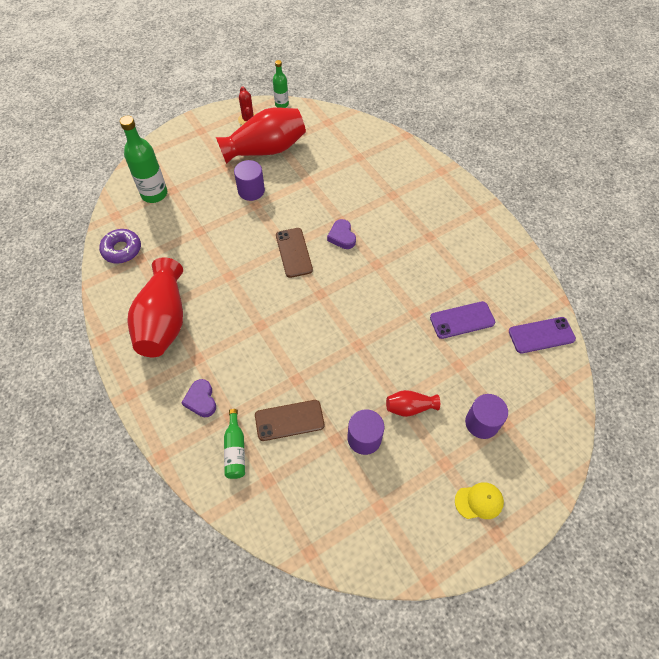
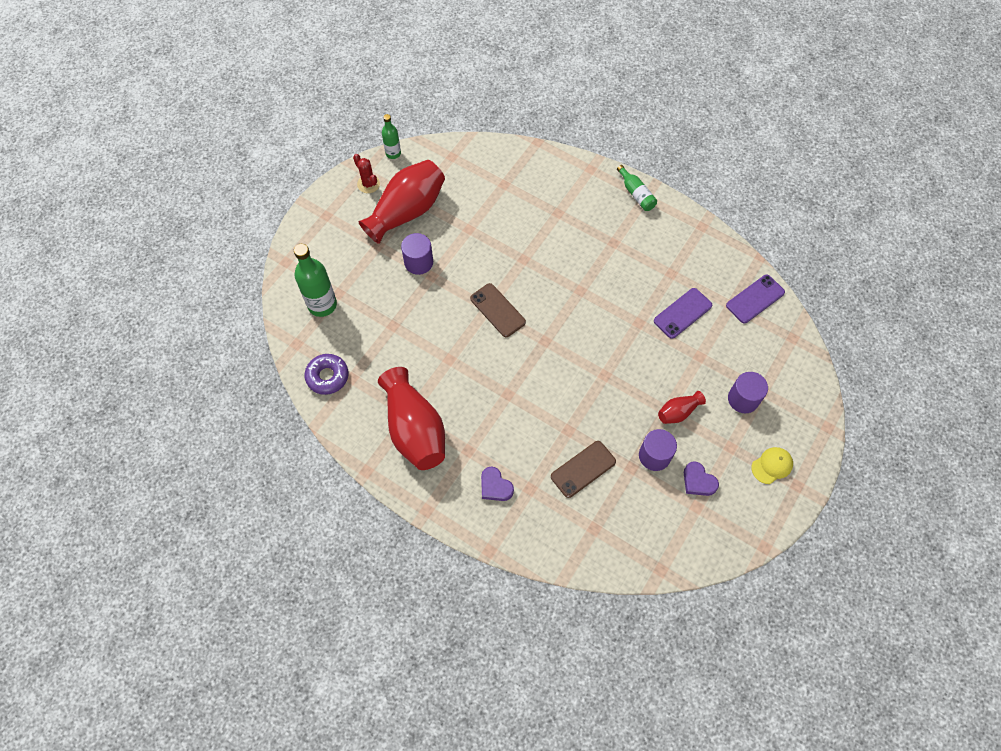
camera: 25 degrees left, 5 degrees up
(235, 450) = (551, 516): green bottle -> green bottle (636, 194)
(342, 236) = (533, 275): purple heart -> purple heart (698, 481)

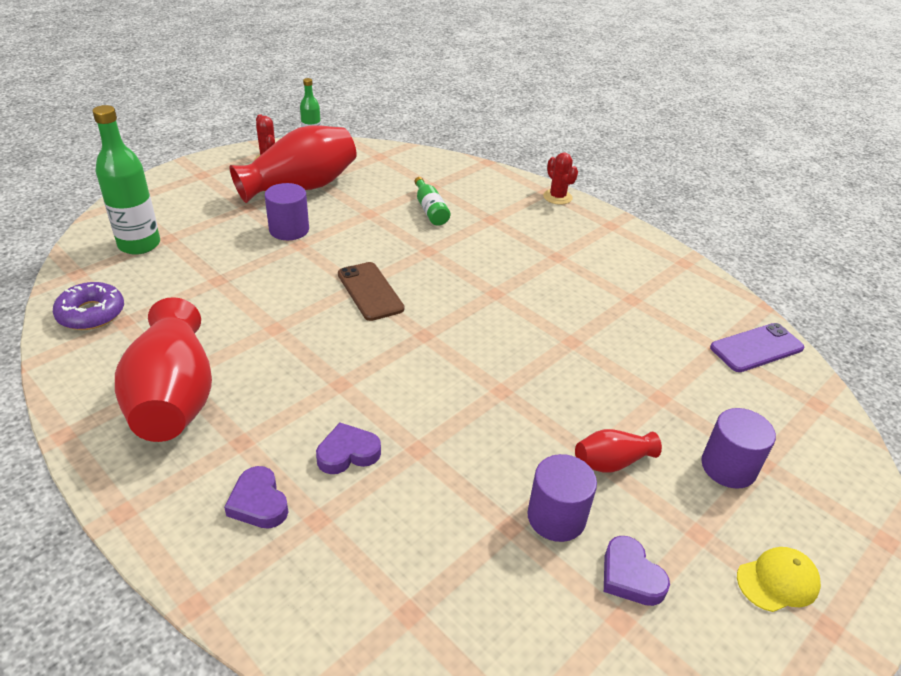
camera: 10 degrees right, 25 degrees down
(530, 443) = (348, 453): none -> purple heart
(583, 469) = (422, 510): brown phone -> none
(601, 174) = (557, 197): none -> red cactus
(636, 194) = (599, 220): green bottle -> green bottle (430, 210)
(682, 313) = (641, 343): purple phone -> none

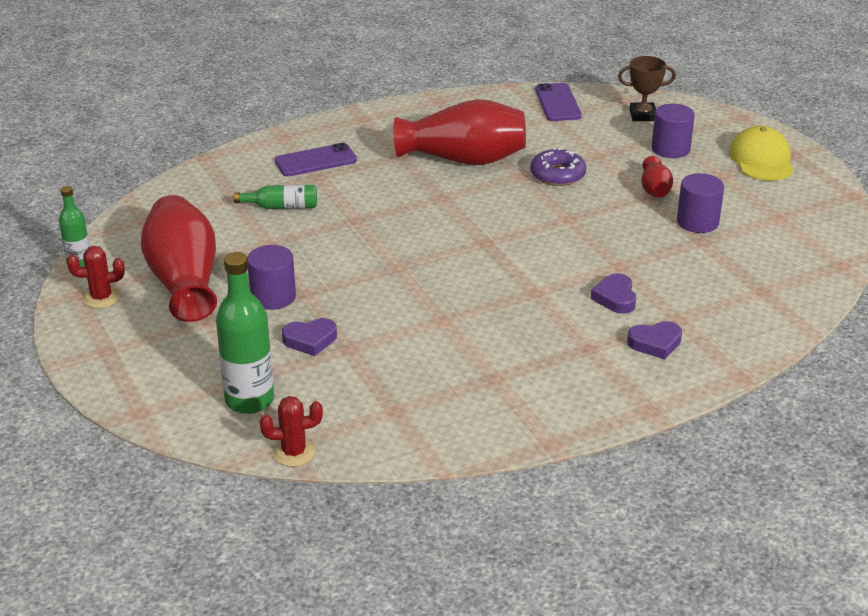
camera: 70 degrees left, 5 degrees down
(91, 313) = (371, 432): purple donut -> purple donut (557, 175)
(174, 398) = (522, 381): red vase -> red vase (464, 159)
(370, 291) = (409, 261): brown phone -> none
(516, 213) = (315, 161): none -> purple phone
(557, 197) = (299, 133): red cactus -> red cactus (294, 452)
(630, 576) = (749, 206): purple heart -> purple heart (310, 340)
(777, 581) = (761, 160): yellow cap -> yellow cap, size x1.56
(794, 428) = (643, 115): none -> brown trophy

